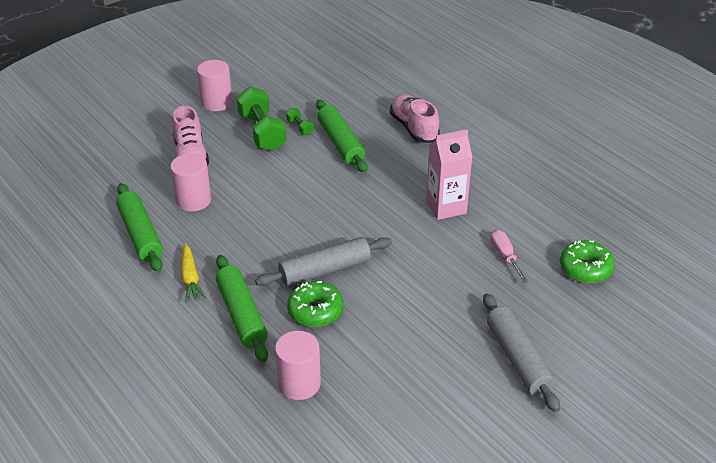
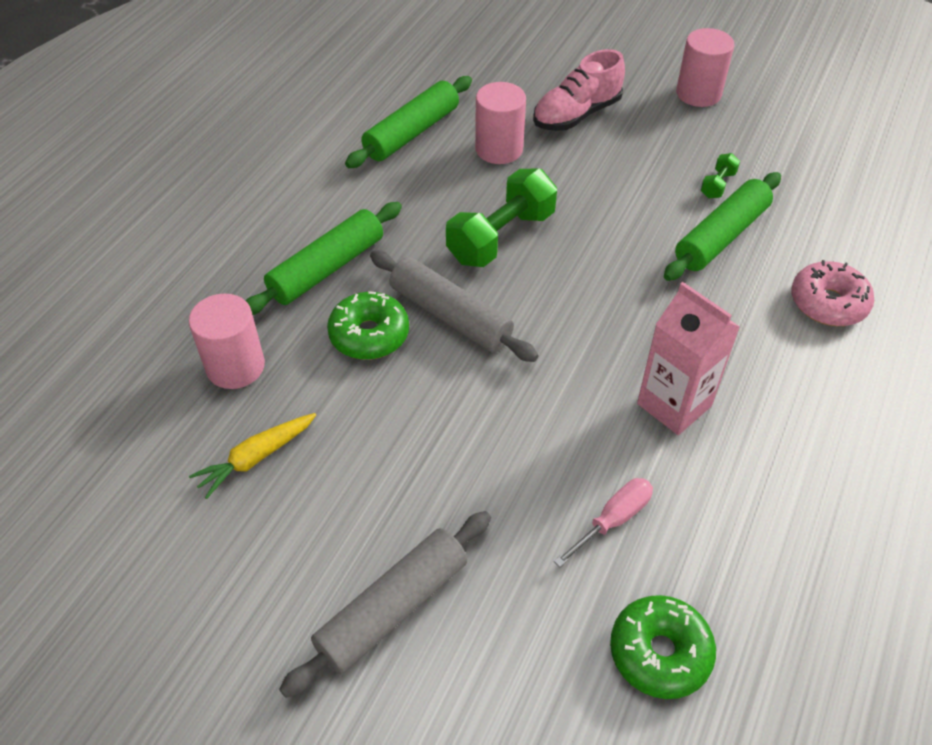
camera: 65 degrees right, 10 degrees up
(190, 278) = (364, 201): yellow carrot -> yellow carrot (256, 458)
(262, 132) = (676, 154): green dumbbell -> green dumbbell (501, 237)
(414, 128) = (828, 303): pink shoe -> pink donut

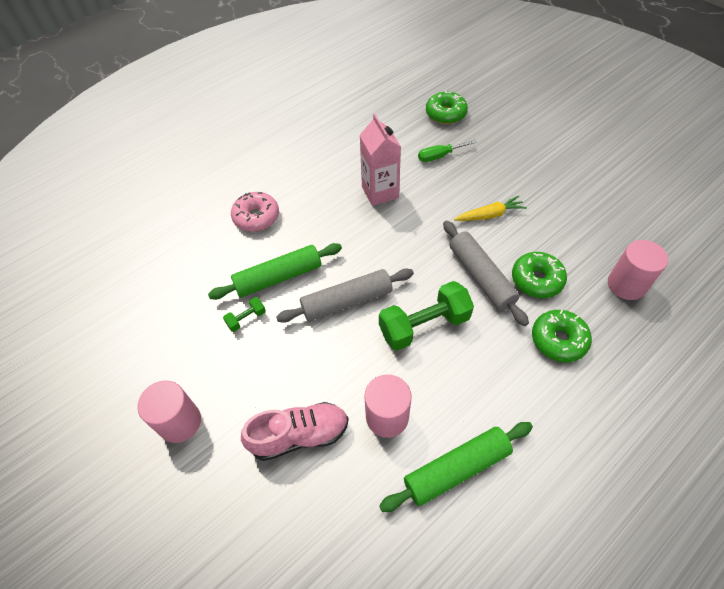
camera: 155 degrees left, 5 degrees up
(256, 458) = (612, 228): yellow carrot -> yellow carrot (489, 215)
(326, 268) = (558, 340): green rolling pin -> green donut
(393, 608) = (550, 152): grey rolling pin -> grey rolling pin (347, 301)
(613, 520) = (439, 156): pink screwdriver -> green screwdriver

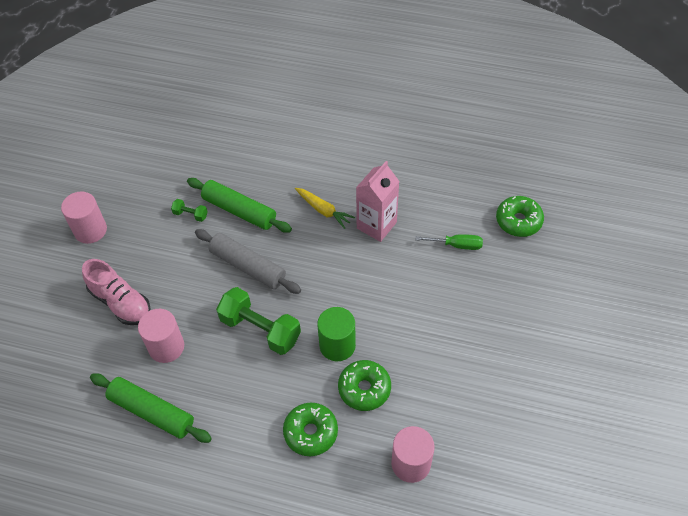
camera: 55 degrees right, 0 degrees up
(256, 217) = (286, 161): pink donut -> none
(439, 156) = (456, 245): green screwdriver -> green screwdriver turned 150 degrees clockwise
(481, 277) = (337, 345): grey rolling pin -> green cylinder
(489, 215) = (413, 319): yellow carrot -> yellow carrot (323, 210)

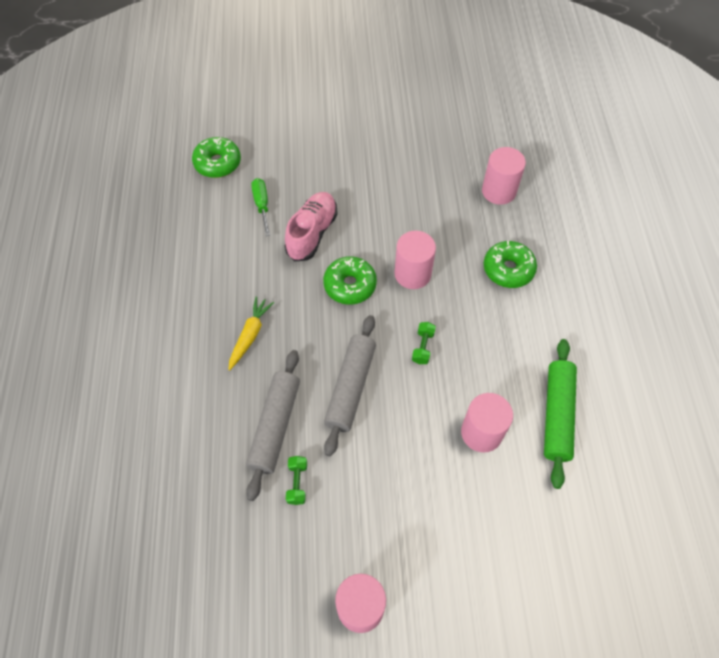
camera: 110 degrees left, 5 degrees up
(121, 302) = (449, 511): pink shoe -> pink shoe (312, 233)
(239, 210) = (275, 426): green rolling pin -> grey rolling pin
(260, 329) = (422, 347): green dumbbell -> green dumbbell, size x0.46
(337, 345) = (412, 274): green cylinder -> pink cylinder
(364, 389) = (447, 240): green donut -> green donut (350, 285)
(376, 225) = (256, 279): pink carton -> none

